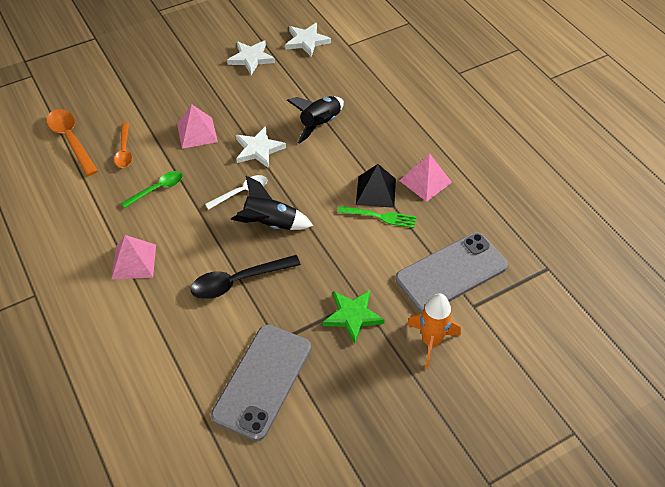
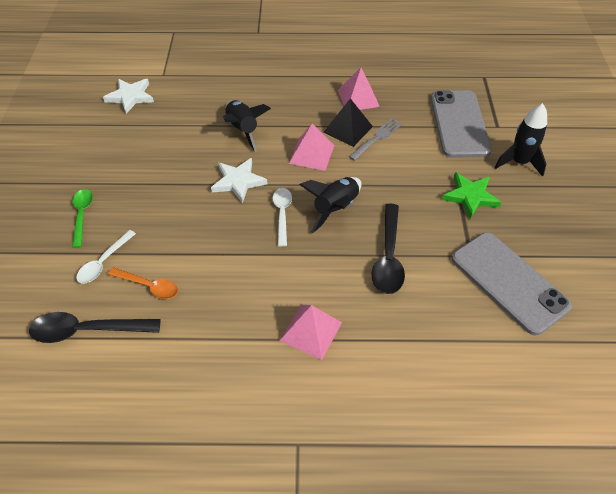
camera: 60 degrees left, 0 degrees up
(71, 140) = (87, 330): orange spoon -> black spoon
(131, 117) = (103, 262): none -> white spoon
(157, 189) = (227, 276): green spoon -> green spoon (82, 215)
(197, 132) = (176, 217): pink pyramid -> pink pyramid (311, 154)
(251, 58) = (113, 141): white star -> none
(380, 217) = (377, 138): green fork -> grey fork
(431, 341) = (519, 162): orange rocket -> black rocket

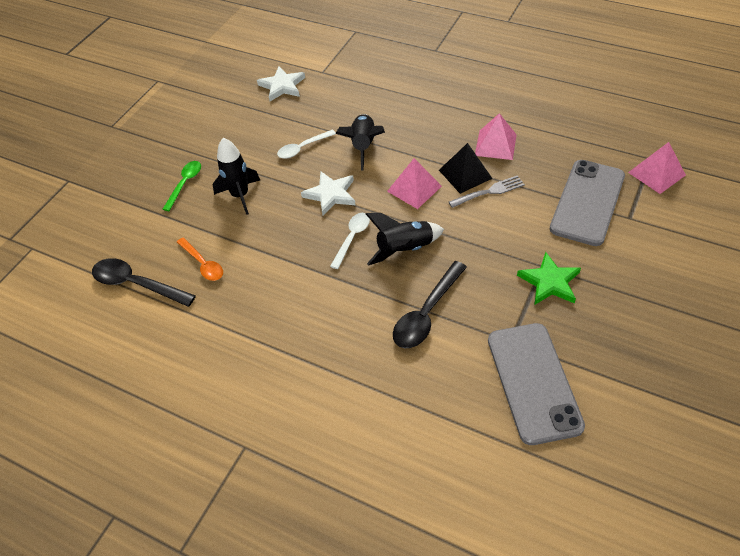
camera: 30 degrees right, 0 degrees up
(103, 262) = (179, 231): white spoon -> white spoon (302, 148)
(311, 331) = (313, 355): pink pyramid -> pink pyramid (656, 173)
(519, 162) = (628, 263): black rocket -> black rocket (240, 195)

